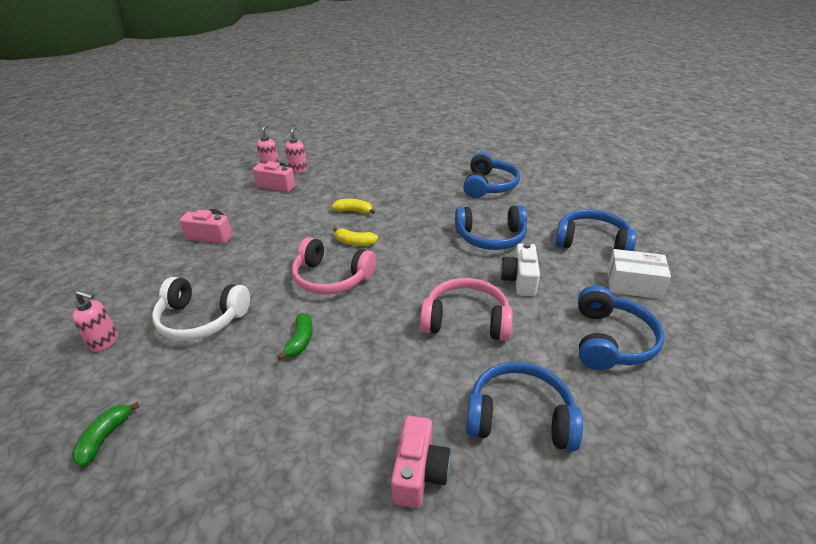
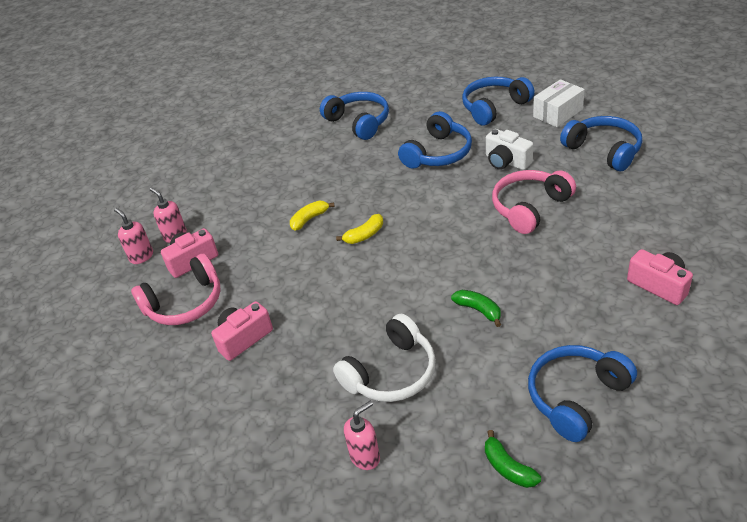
camera: 50 degrees left, 5 degrees up
(331, 278) = (407, 266): pink headphones -> pink headphones (185, 303)
(520, 417) = (642, 221): blue headphones -> blue headphones (576, 397)

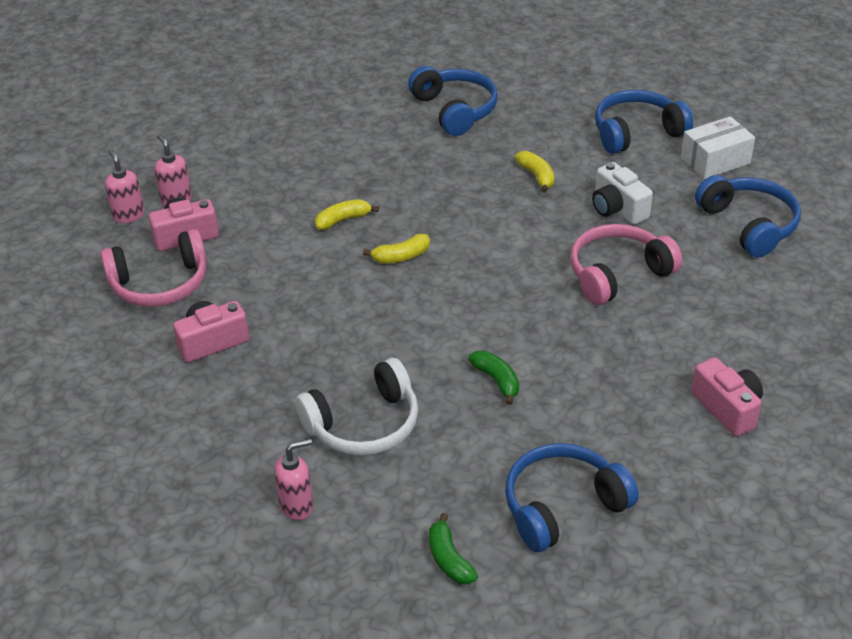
camera: 10 degrees right, 0 degrees up
(438, 153) = (537, 176): blue headphones -> yellow banana

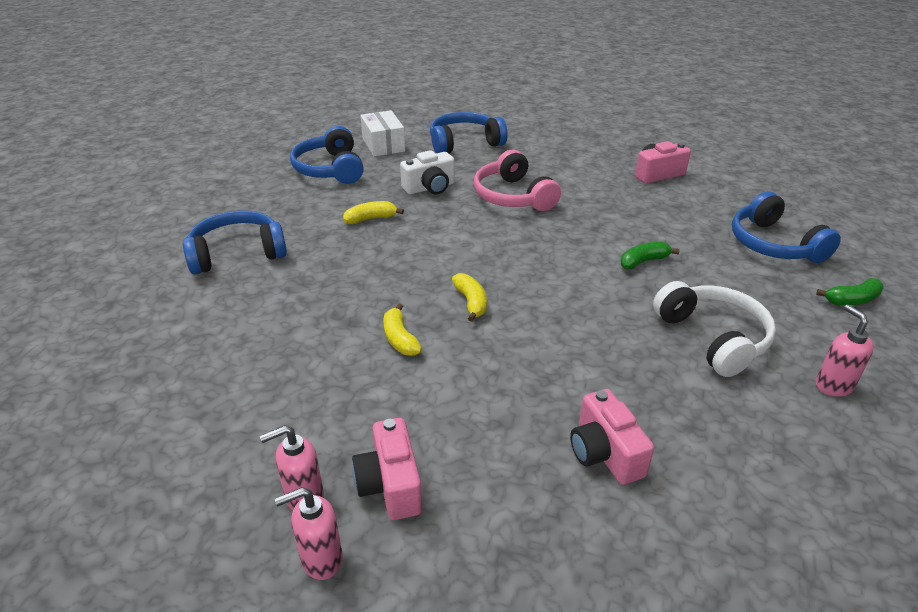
camera: 85 degrees left, 5 degrees down
(160, 284) = (491, 511): pink headphones -> none

